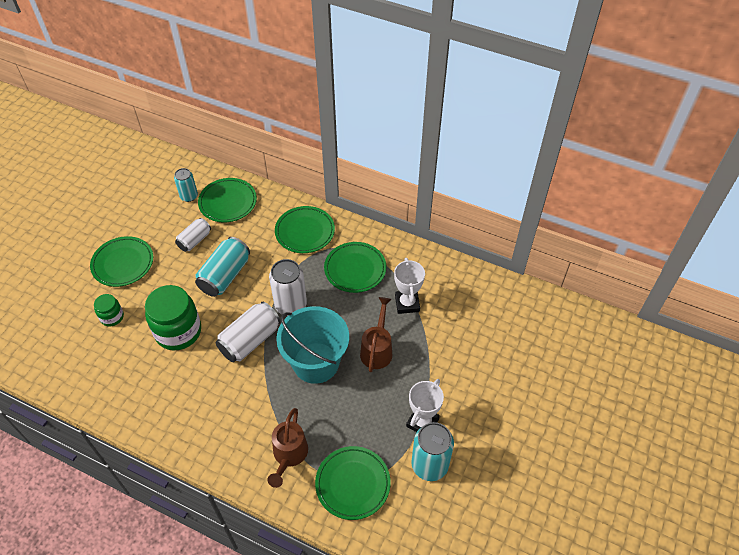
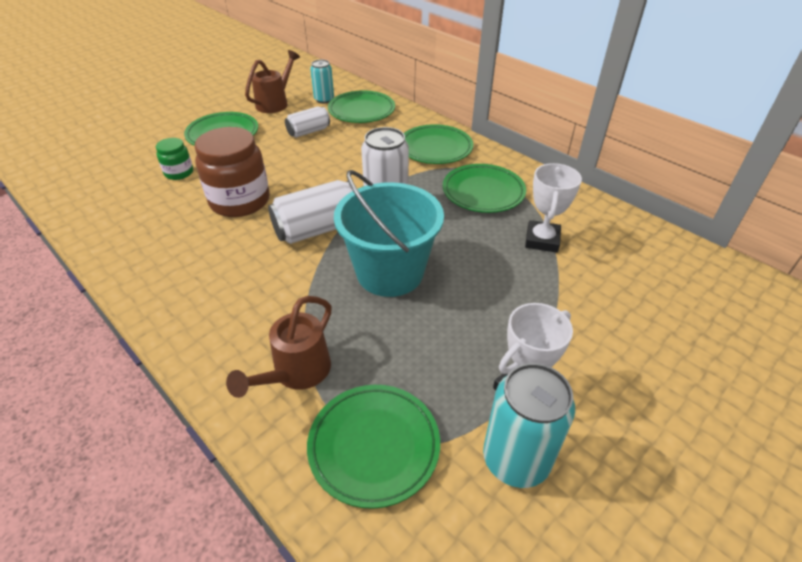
camera: 20 degrees right, 10 degrees down
(178, 331) = (240, 201): green jar -> brown jar
(225, 276) = (323, 165): turquoise can -> none
(377, 350) = (481, 279): brown watering can -> brown watering can (275, 103)

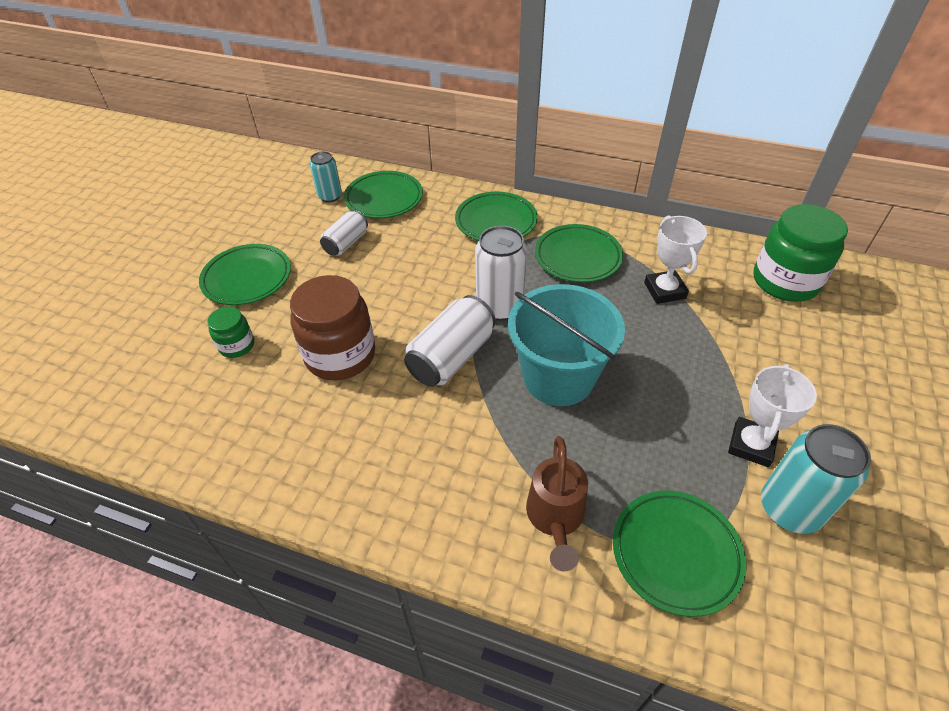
camera: 25 degrees left, 5 degrees up
(275, 103) = (276, 218): brown watering can -> none
(673, 271) = (785, 281): none -> green jar

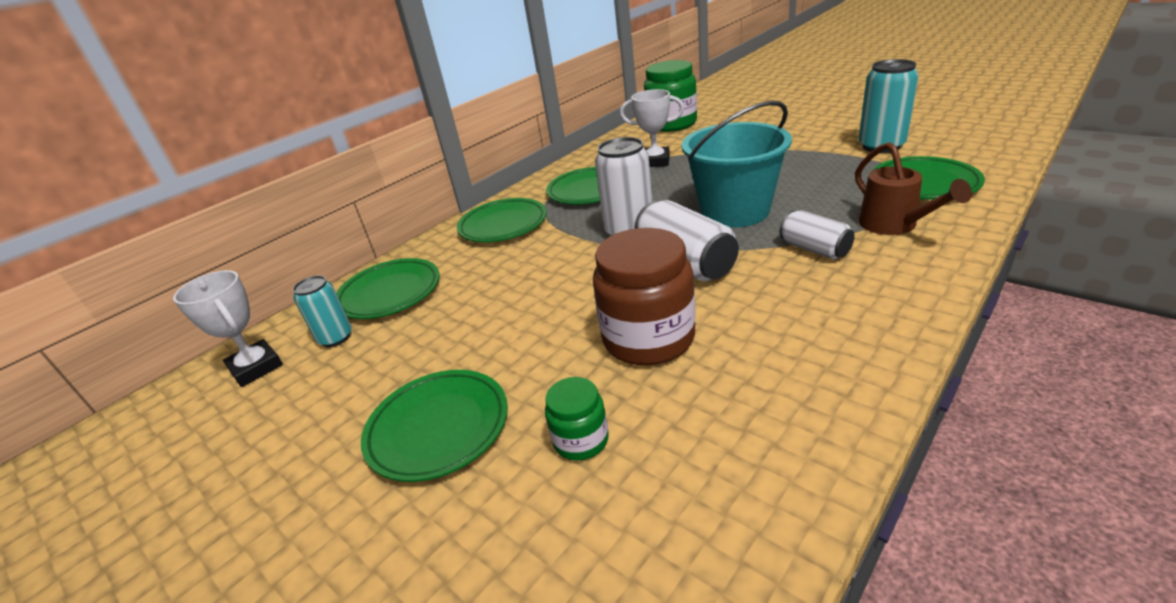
camera: 65 degrees left, 15 degrees down
(346, 243) = (446, 327): white can -> white can (814, 249)
(555, 518) = (894, 225): brown watering can -> brown watering can turned 45 degrees clockwise
(751, 445) = (824, 150): white trophy -> white trophy (256, 367)

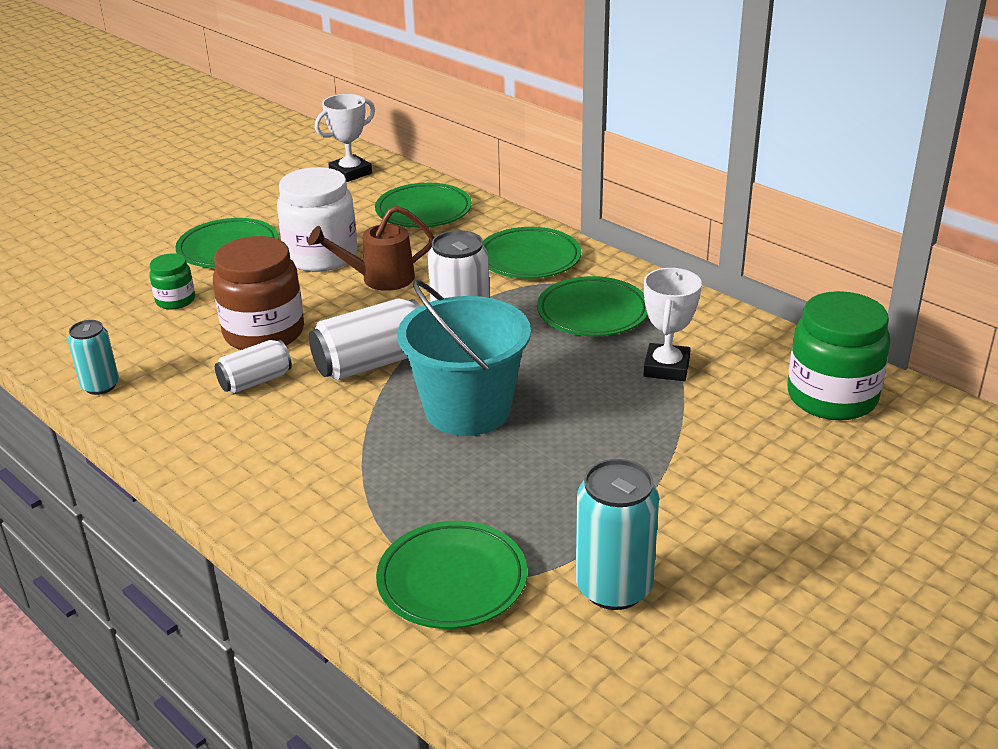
camera: 90 degrees right, 0 degrees up
(335, 338) = (368, 197): turquoise can -> turquoise can (100, 386)
(476, 339) = (321, 256): none -> white jar
(814, 249) = (344, 446): white can -> white can (255, 381)
(894, 225) = (357, 516): brown watering can -> brown watering can (380, 279)

